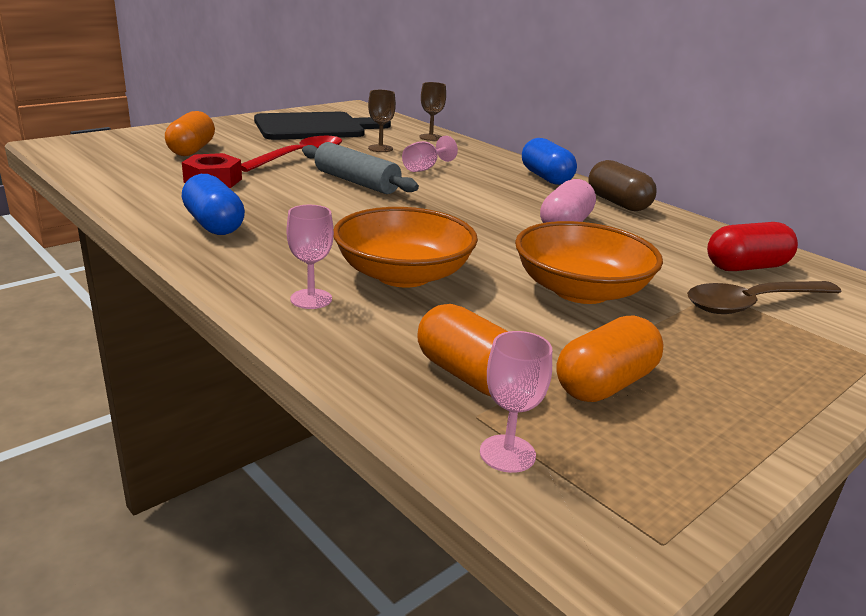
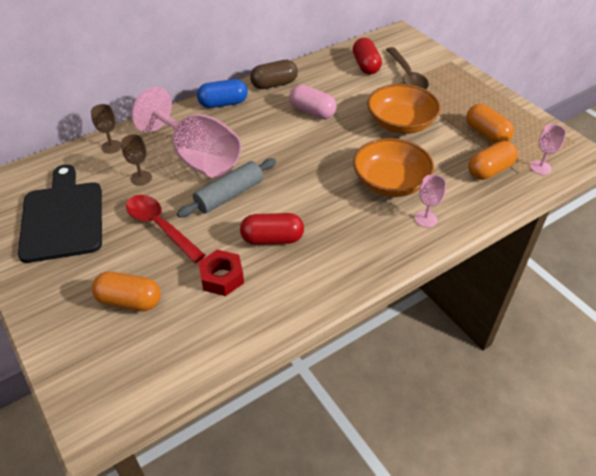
camera: 80 degrees left, 20 degrees up
(214, 225) = (320, 268): blue capsule -> none
(274, 201) = (272, 239): none -> red capsule
(424, 168) = (198, 158): pink goblet -> pink goblet, size x2.40

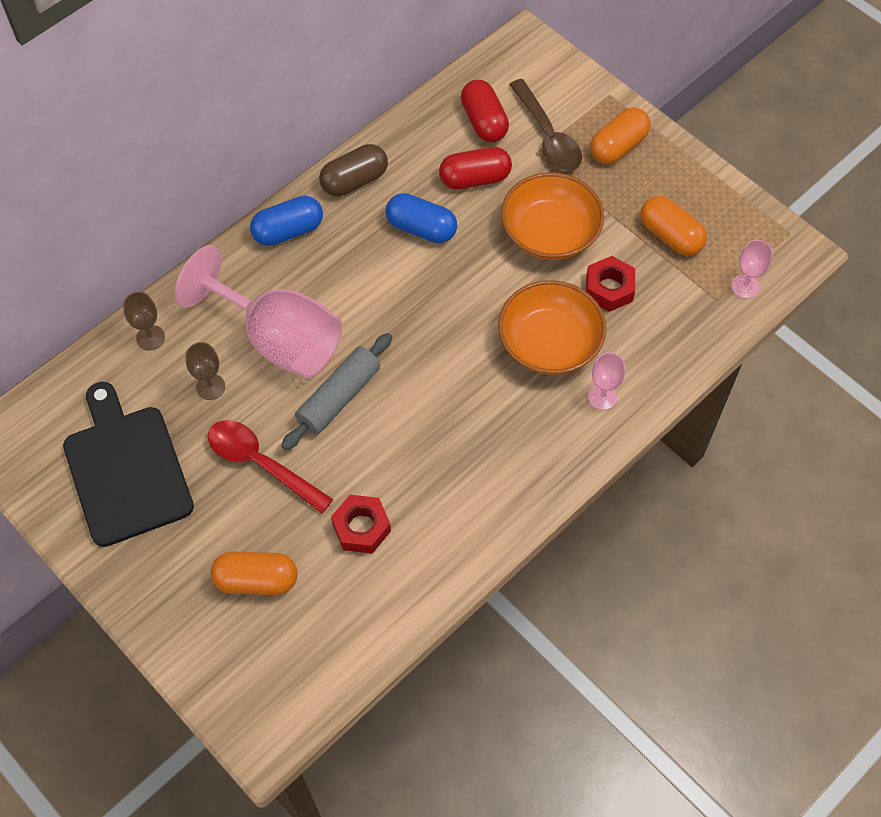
camera: 10 degrees left, 15 degrees up
(272, 239) = (411, 459): red capsule -> red capsule (475, 179)
(312, 112) = (421, 228): pink capsule -> blue capsule
(439, 157) = (609, 289): none -> red nut
(489, 170) = (678, 302): orange capsule -> orange capsule (618, 146)

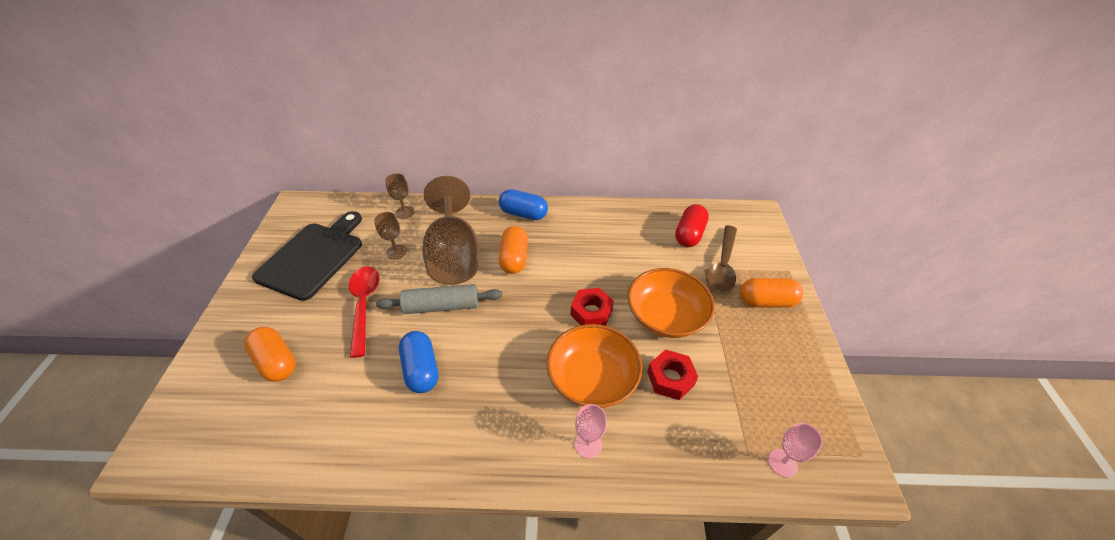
camera: 45 degrees right, 15 degrees down
(279, 339) = (454, 256): pink goblet -> brown goblet
(354, 181) = (584, 215): brown capsule -> none
(361, 527) = (356, 385): red nut -> red nut (591, 312)
(421, 228) = (591, 259): blue capsule -> blue capsule (421, 369)
(475, 179) = (651, 257): red capsule -> none
(670, 236) = (752, 380): orange capsule -> orange capsule (514, 258)

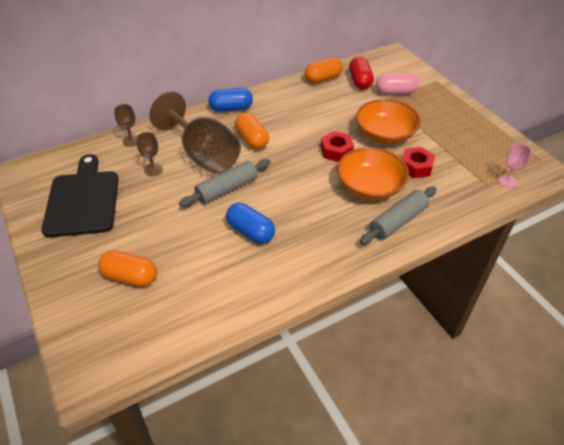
camera: 30 degrees left, 0 degrees up
(364, 306) = (164, 213): red spoon -> none
(588, 444) = (398, 221): pink goblet -> grey rolling pin
(722, 265) = (395, 92): brown spoon -> pink capsule
(766, 301) = (437, 103): orange capsule -> orange capsule (323, 79)

